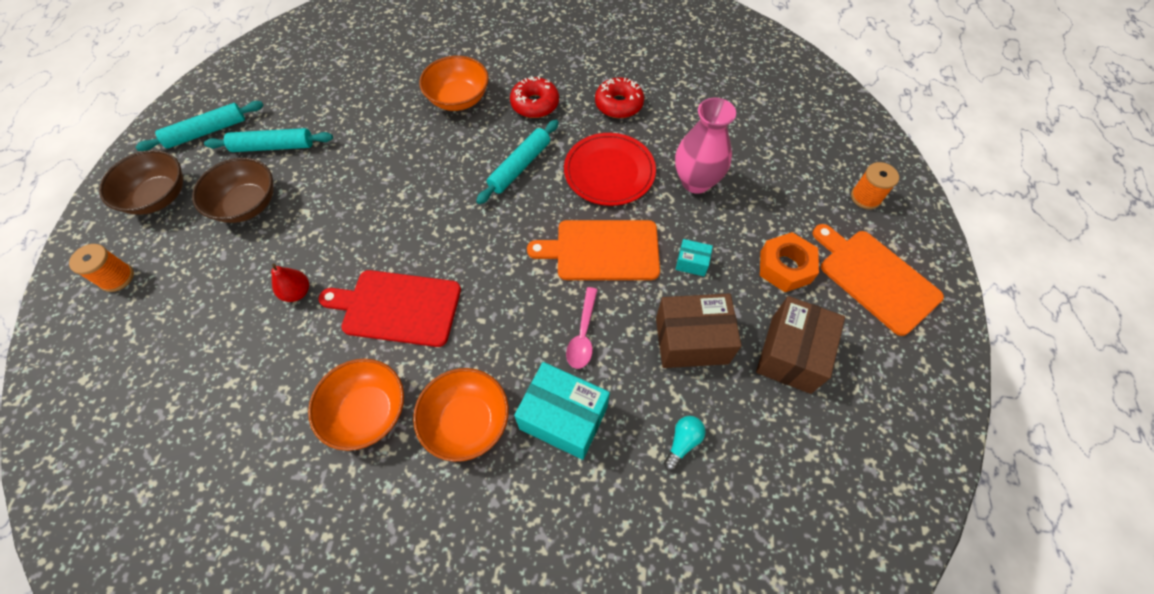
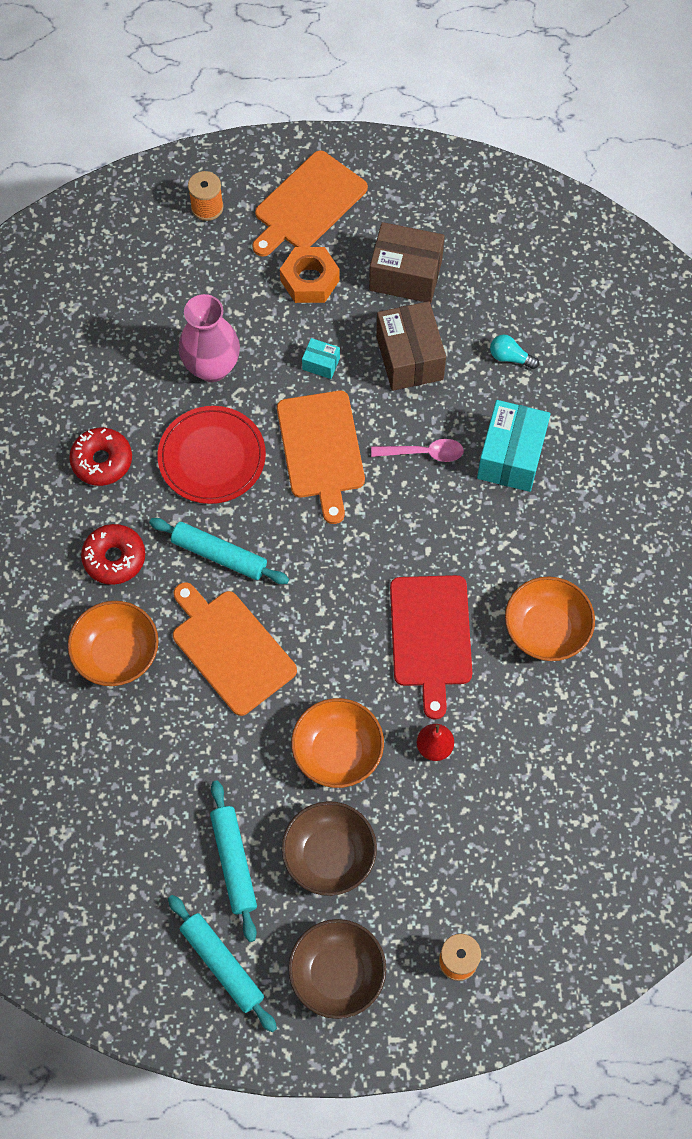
camera: 100 degrees left, 5 degrees up
(438, 164) = (231, 648): none -> orange cutting board
(467, 421) = (534, 538): orange bowl -> orange bowl (337, 751)
(691, 263) = (321, 364): turquoise box -> turquoise box turned 75 degrees counterclockwise

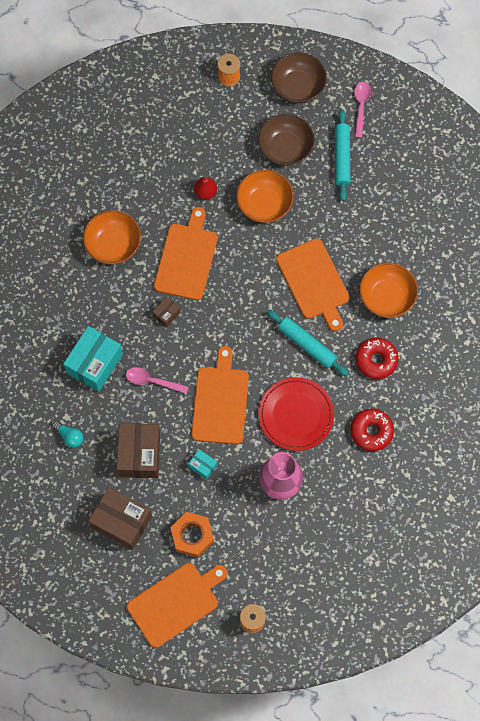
camera: 165 degrees left, 5 degrees up
(222, 964) = (361, 106): turquoise rolling pin -> pink spoon
(430, 636) = (187, 258): red cutting board -> orange cutting board
(433, 548) = (167, 314): none -> brown box

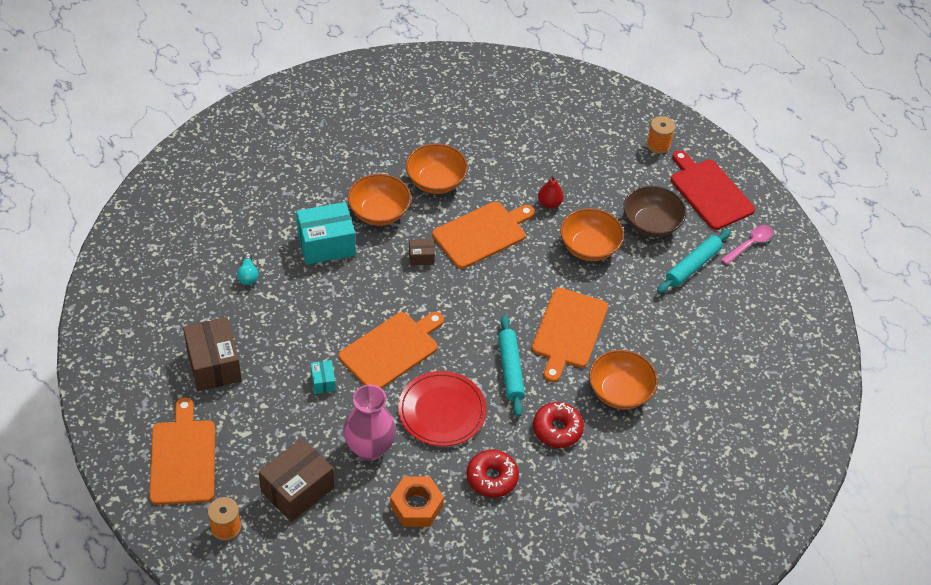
camera: 40 degrees right, 20 degrees down
(102, 305) = (379, 212): none -> orange bowl
(139, 454) = (284, 332): brown box -> brown box (297, 490)
(152, 381) = (355, 291): pink spoon -> none
(176, 602) = (183, 458): orange cutting board -> orange cutting board turned 105 degrees counterclockwise
(192, 536) = (254, 423): orange nut -> orange nut (416, 506)
(297, 86) = (709, 192): brown bowl -> red cutting board

